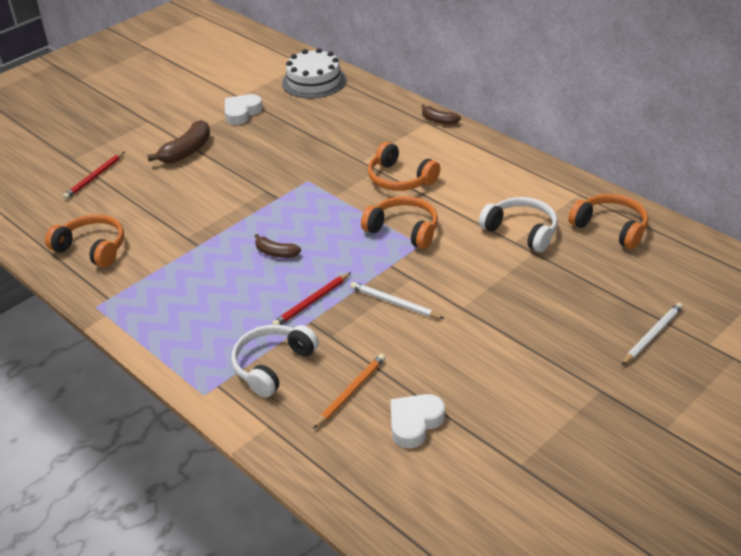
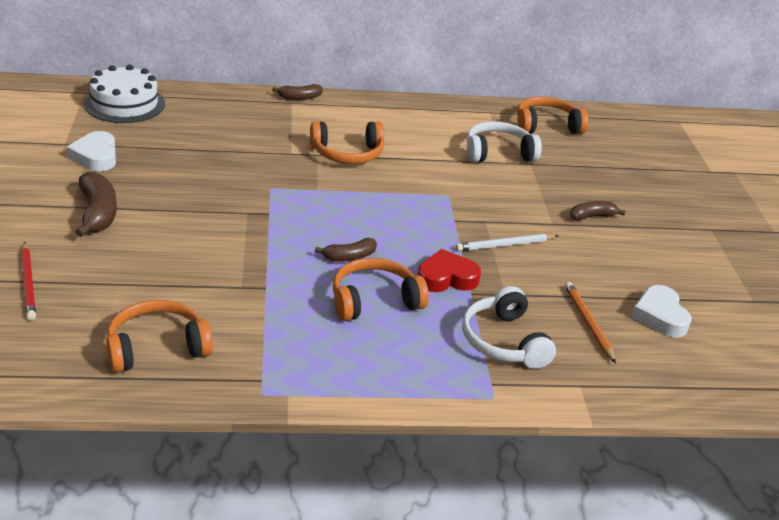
camera: 55 degrees left, 5 degrees down
(312, 302) = (446, 278): red pencil -> red heart
(403, 230) = (418, 190): orange headphones -> orange headphones (374, 300)
(506, 320) = (592, 216): none -> brown banana
(652, 335) = (679, 181): white pencil -> none

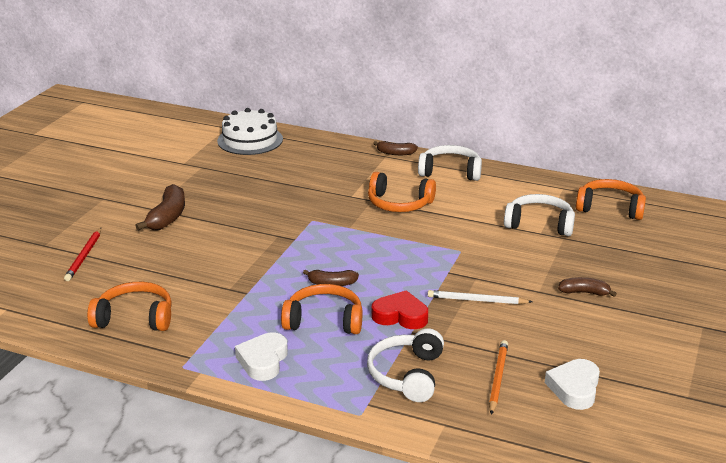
camera: 30 degrees right, 5 degrees down
(96, 156) = (198, 176): white heart -> white heart (263, 361)
(371, 110) = (450, 171): none -> white headphones

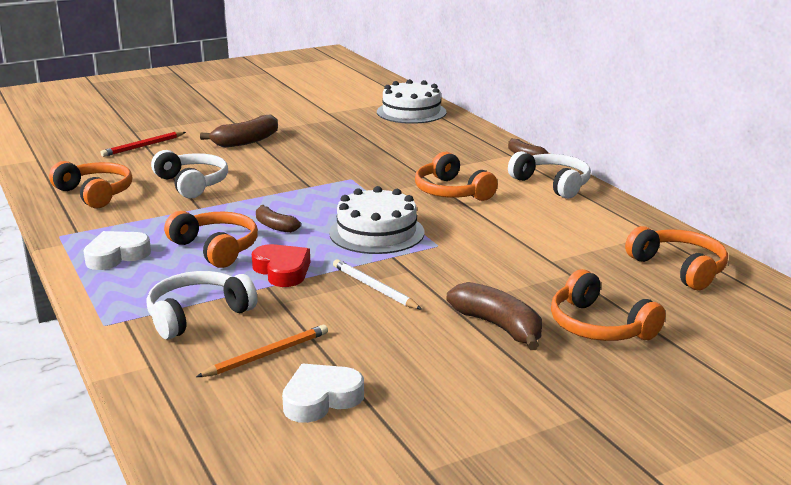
camera: 40 degrees right, 5 degrees down
(407, 258) = (377, 232): none -> white cake
(539, 224) = (565, 253): white headphones -> white headphones (192, 183)
(584, 292) = (498, 326): brown banana -> brown banana, size x1.64
(630, 267) = (599, 326): none -> orange headphones

